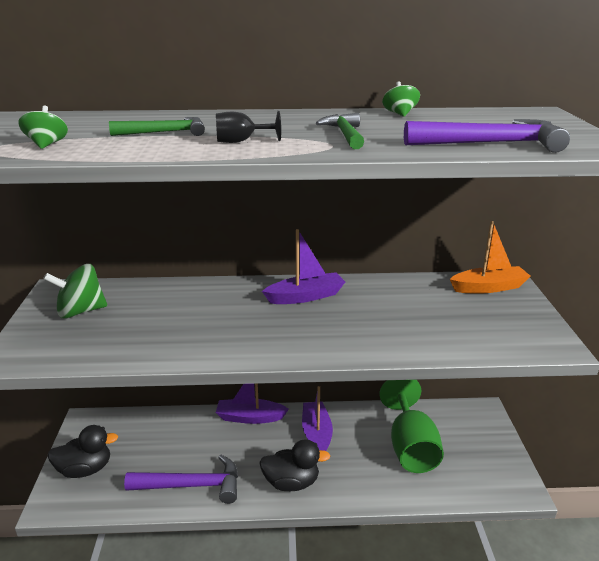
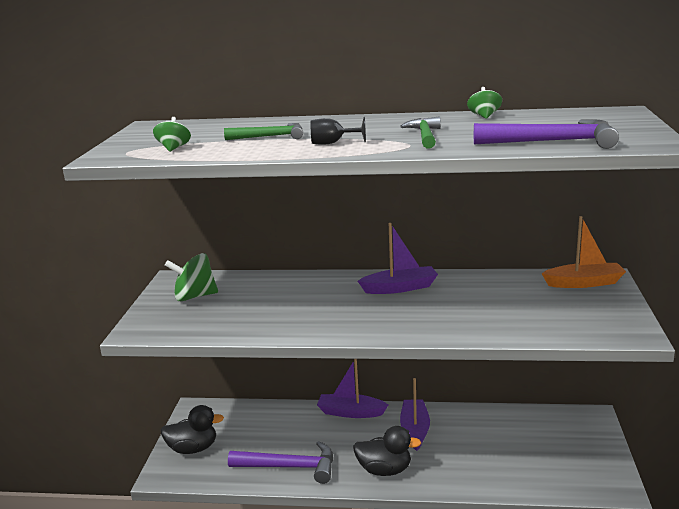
camera: 10 degrees right, 5 degrees down
(410, 447) = (509, 446): green goblet -> none

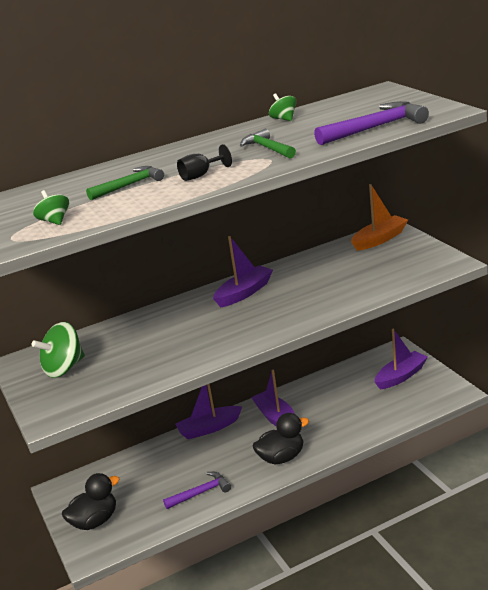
camera: 30 degrees left, 5 degrees up
(289, 467) = (201, 493): purple hammer -> purple hammer, size x0.64
(572, 444) = (401, 376): none -> purple boat

